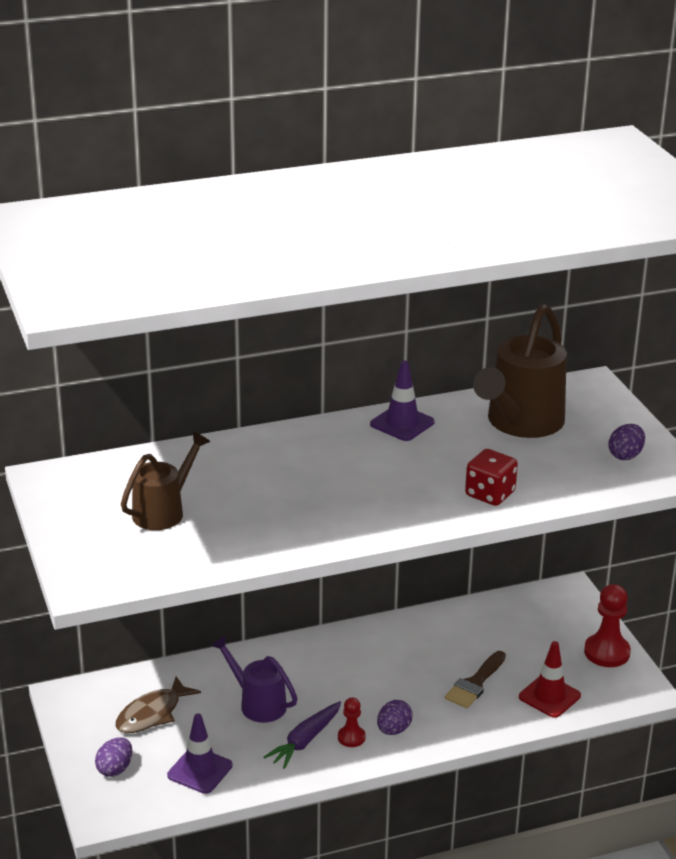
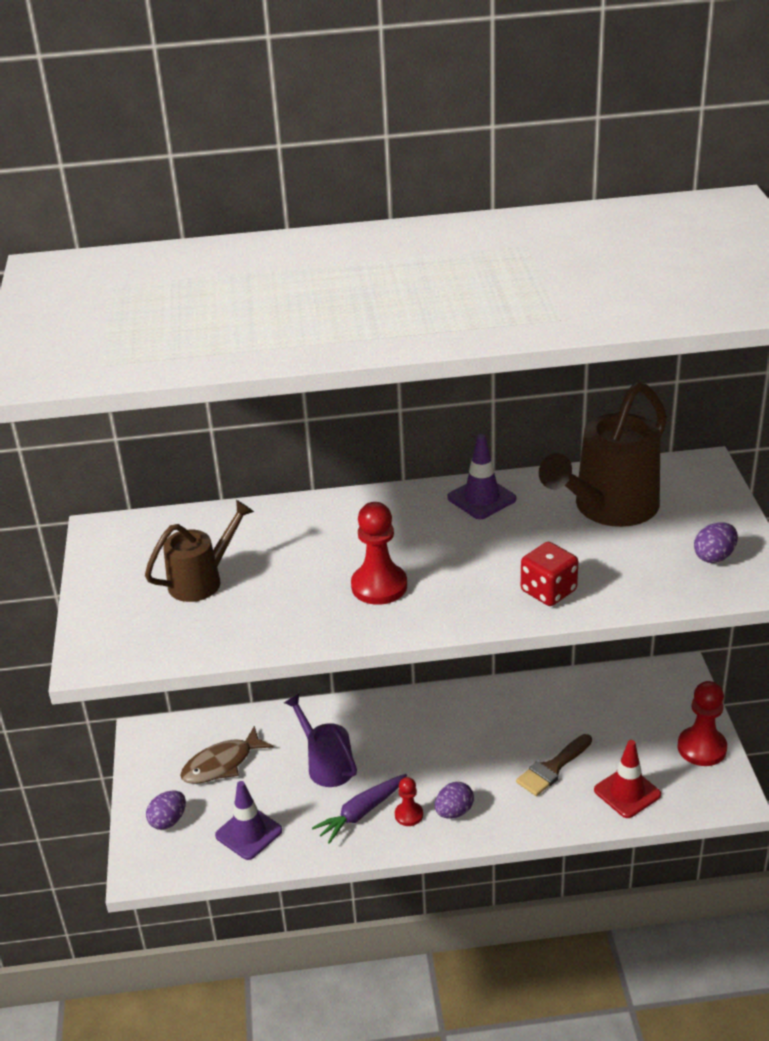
camera: 15 degrees right, 5 degrees up
(334, 502) = (379, 586): none -> red pawn

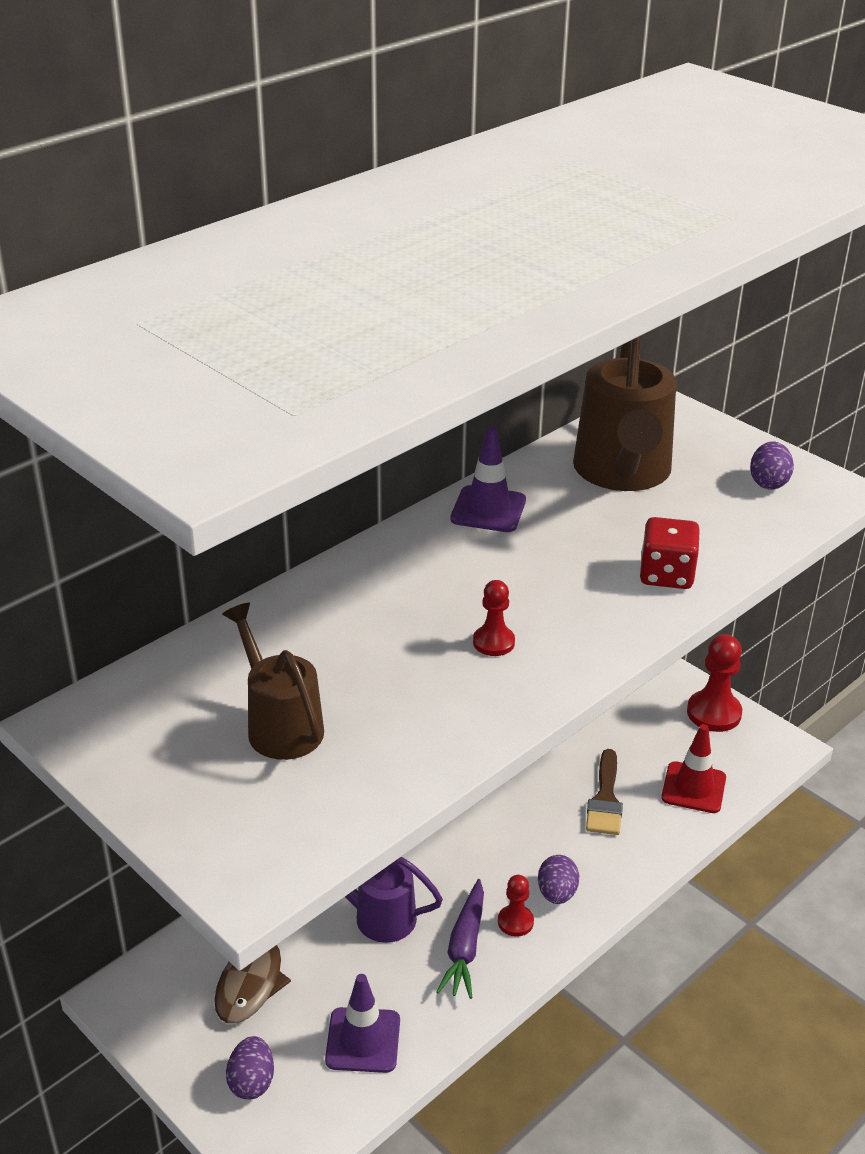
camera: 40 degrees left, 0 degrees up
(202, 580) = (280, 724): brown watering can -> brown watering can turned 45 degrees counterclockwise
(379, 586) = (493, 642): red pawn -> red pawn, size x0.57

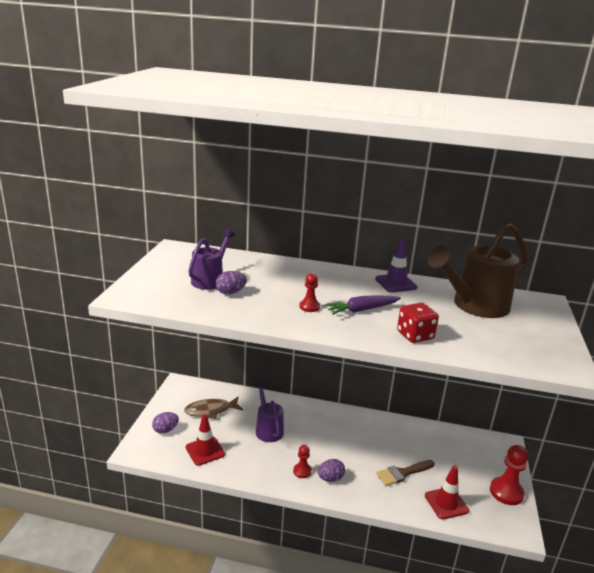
camera: 55 degrees right, 10 degrees down
(280, 724) = (210, 279): brown watering can -> purple watering can
(363, 1040) = (205, 451): purple traffic cone -> red traffic cone
(465, 947) = (274, 461): purple carrot -> purple carrot (361, 310)
(768, 482) = (537, 346): purple egg -> purple egg (230, 293)

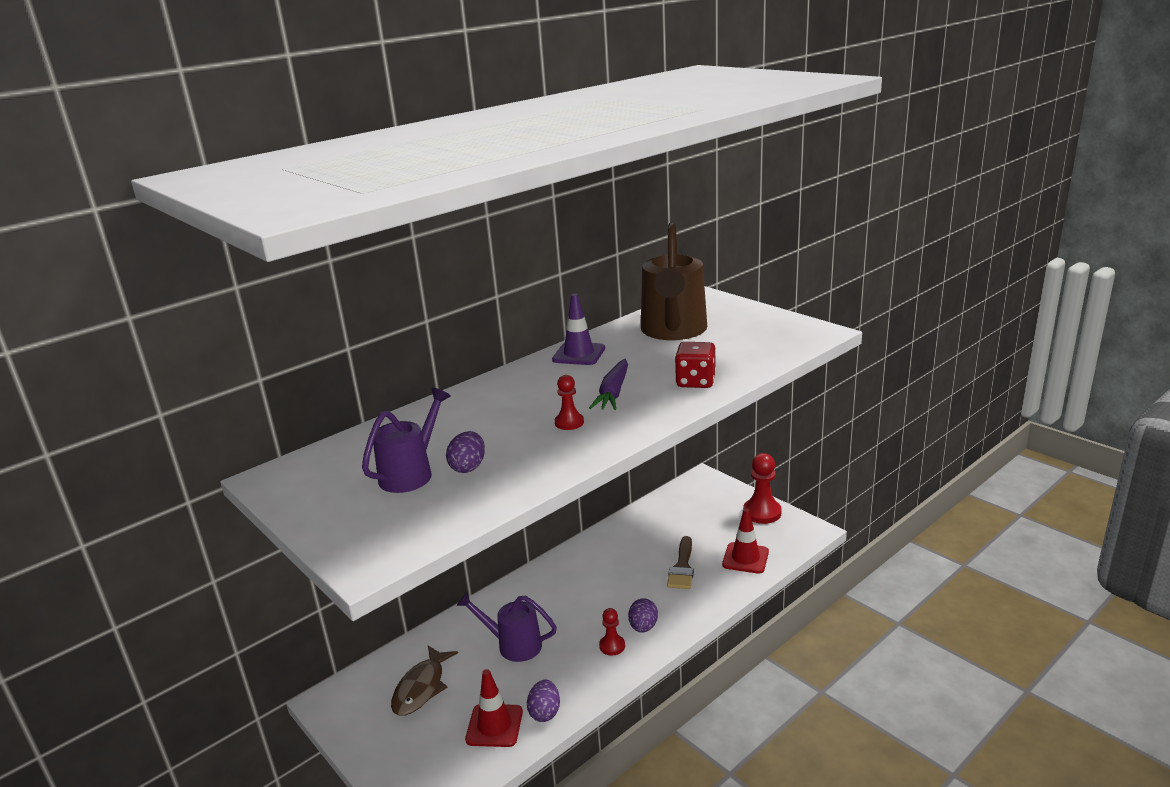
camera: 50 degrees left, 0 degrees up
(165, 430) = (411, 755): purple egg -> purple egg (545, 712)
(210, 279) = (411, 473): purple watering can -> purple watering can turned 60 degrees clockwise

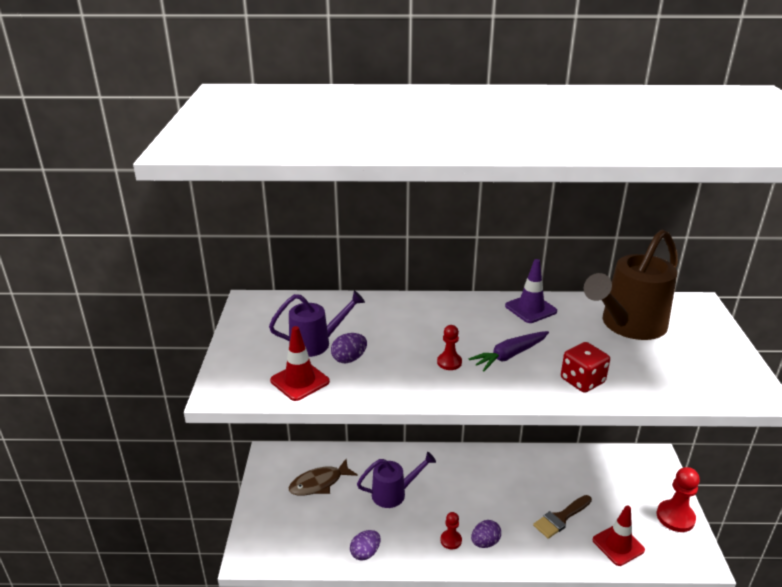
camera: 40 degrees right, 5 degrees up
(494, 725) = (331, 538): red traffic cone -> red traffic cone (300, 381)
(513, 645) = (394, 493): purple watering can -> purple watering can turned 105 degrees clockwise

